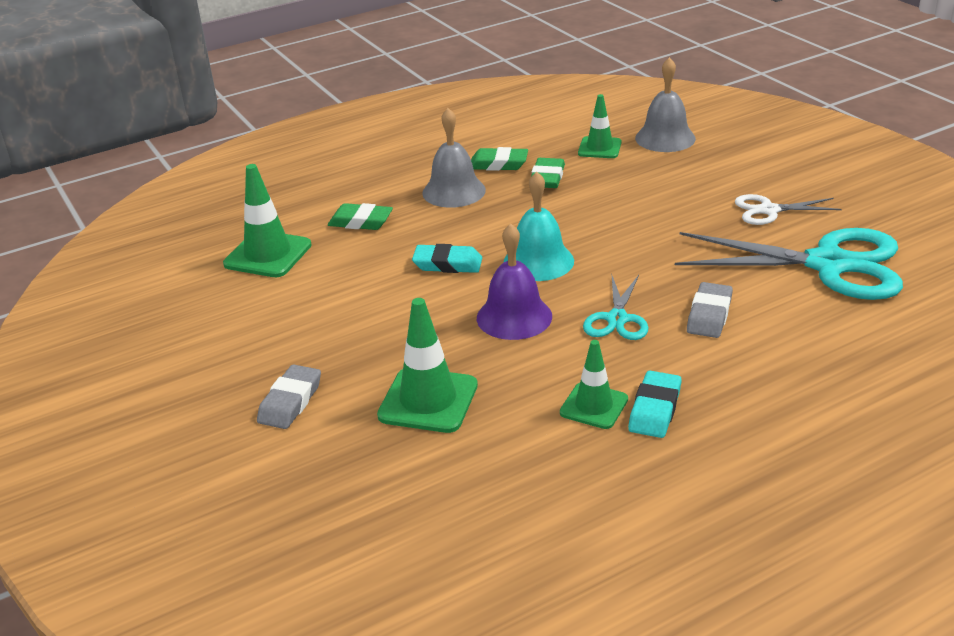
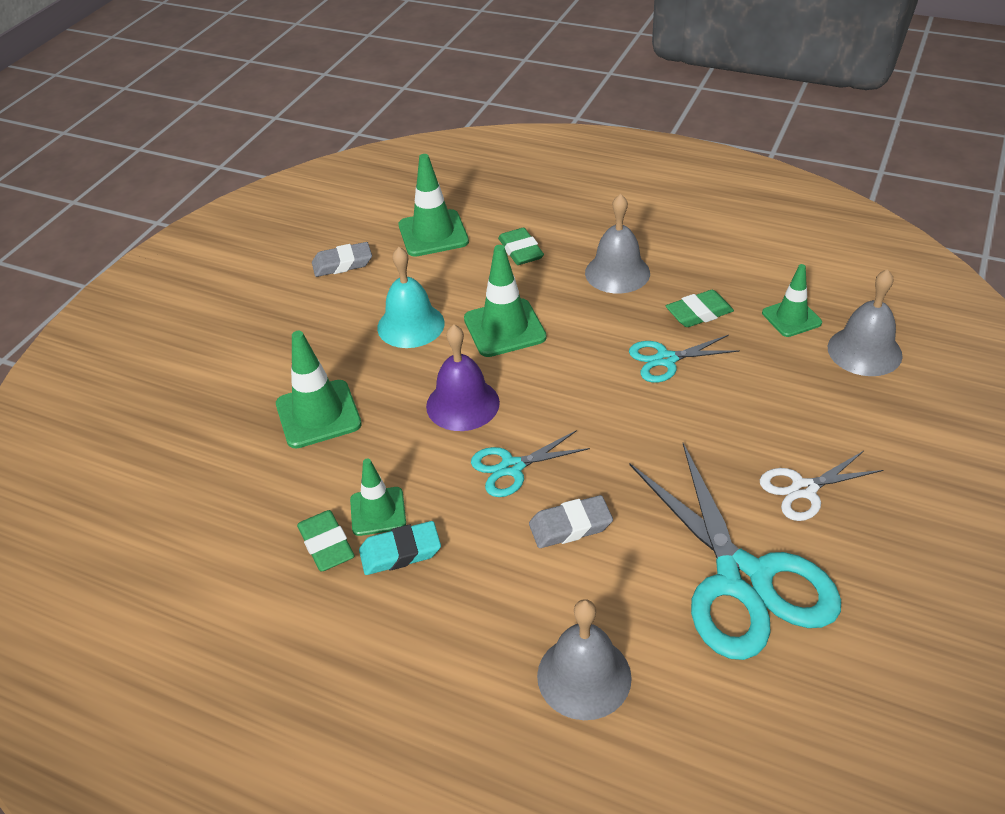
camera: 55 degrees right, 10 degrees up
(290, 402) = (268, 347): grey eraser -> grey eraser (342, 264)
(447, 264) = (504, 328): turquoise eraser -> green traffic cone
(498, 164) = (690, 273): green eraser -> green eraser (326, 545)
(538, 261) = (557, 376): turquoise bell -> turquoise bell (410, 325)
(579, 209) = (665, 359): none -> turquoise scissors
(768, 210) = (803, 489): white scissors -> white scissors turned 75 degrees counterclockwise
(862, 363) = (584, 676): none -> grey bell

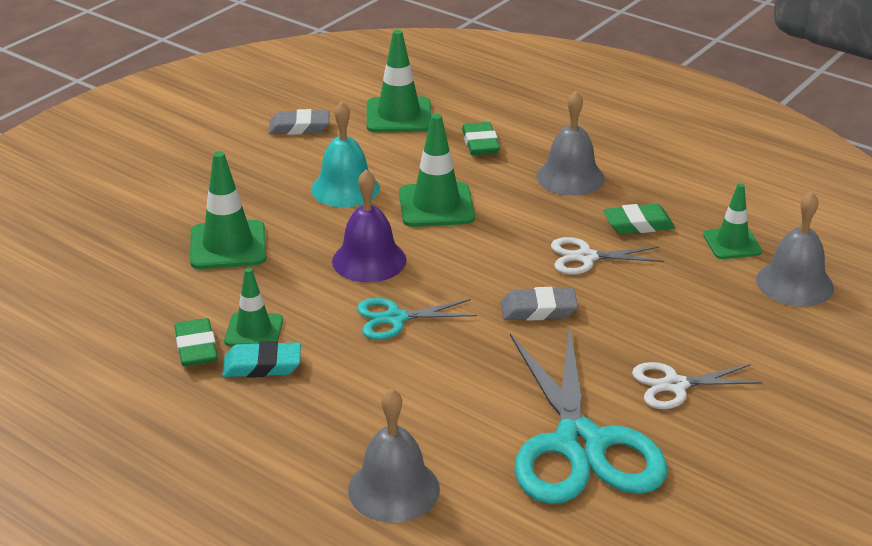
camera: 10 degrees right, 10 degrees down
(570, 526) = (431, 374): grey eraser -> grey eraser (538, 310)
(665, 359) = (586, 257): turquoise scissors -> white scissors

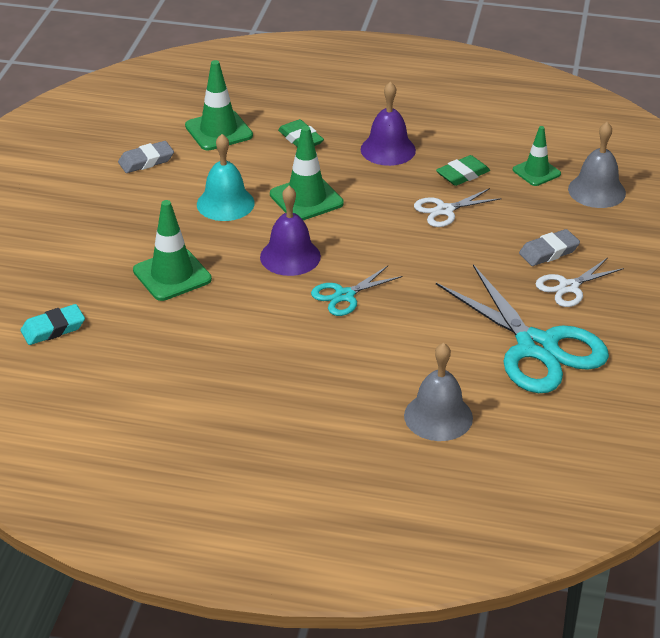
camera: 25 degrees left, 5 degrees up
(196, 348) = (215, 361): green eraser -> none
(254, 331) = (248, 335): green traffic cone -> none
(262, 365) = (276, 359): turquoise eraser -> turquoise eraser (53, 329)
(538, 310) = (440, 259): grey eraser -> grey eraser (549, 252)
(570, 177) = (388, 149): grey bell -> purple bell

